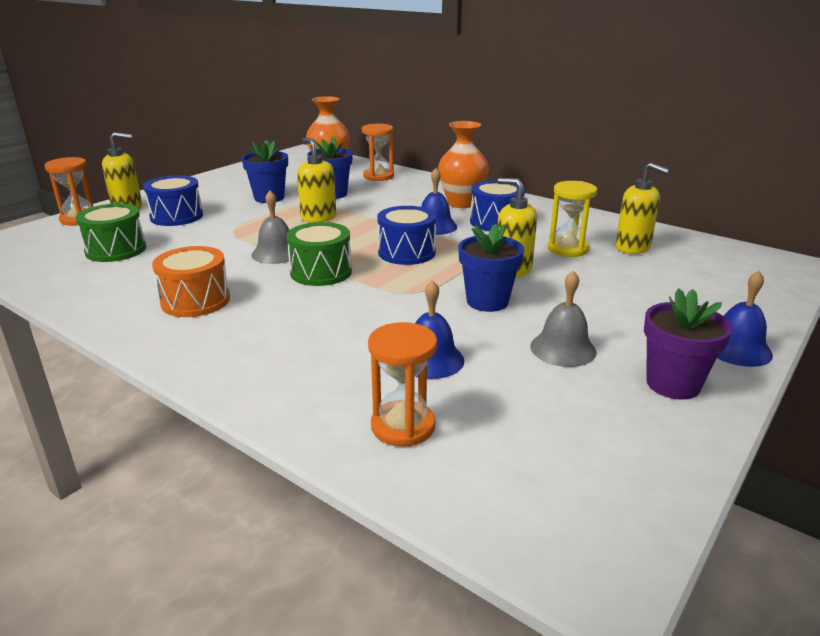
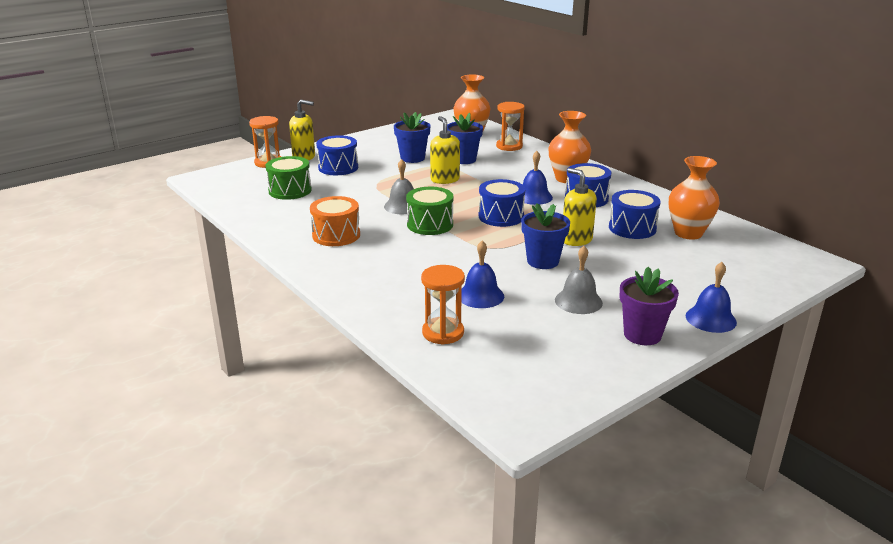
camera: 15 degrees right, 0 degrees up
(567, 249) = (632, 228): yellow hourglass -> blue drum
(632, 248) = (688, 233): yellow soap dispenser -> orange vase

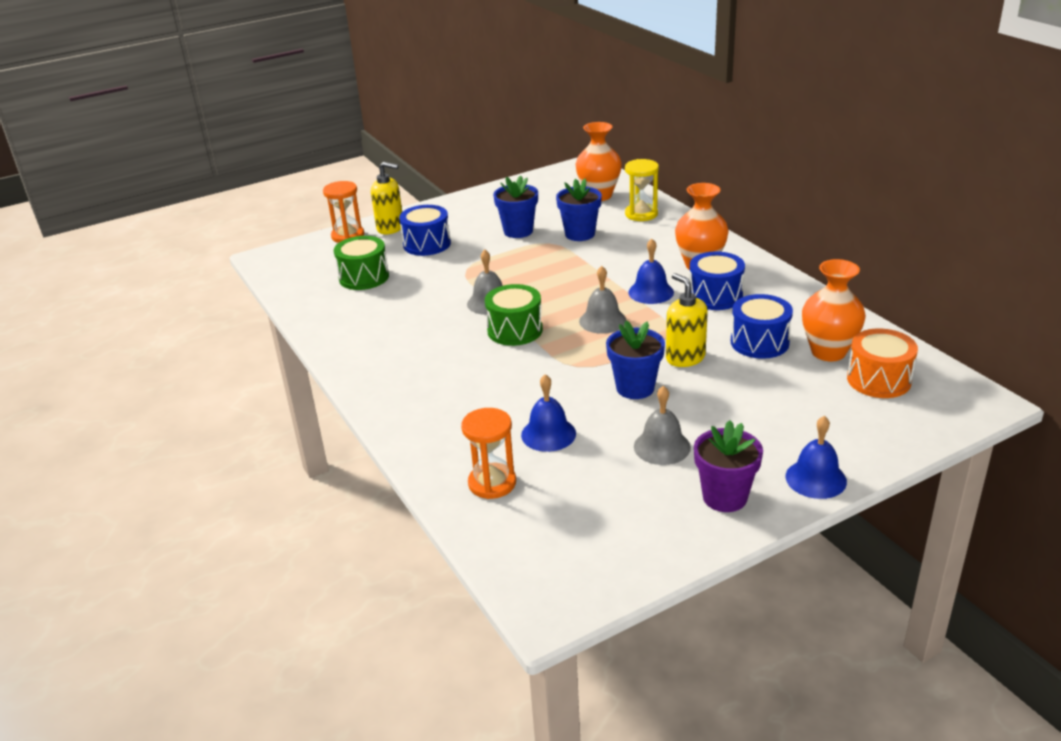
camera: 10 degrees right, 5 degrees up
(336, 235) = (403, 343): orange drum -> orange drum (878, 380)
(445, 179) = (549, 264): yellow soap dispenser -> none
(501, 216) = (602, 321): blue drum -> grey bell
(509, 146) = (641, 214): orange hourglass -> yellow hourglass

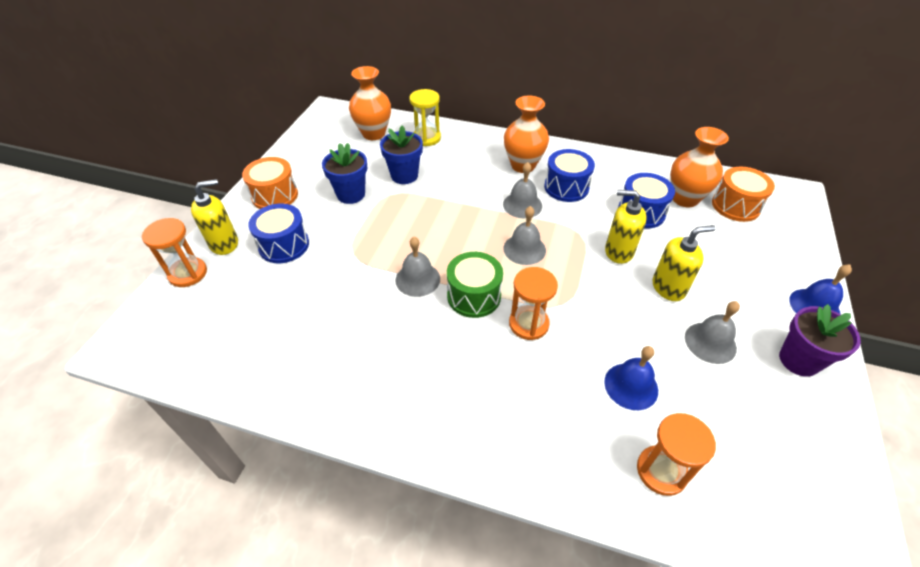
camera: 45 degrees left, 15 degrees up
(364, 277) = (265, 313): green drum -> none
(462, 211) = (275, 195): none -> orange drum
(530, 364) = (528, 324): none -> orange hourglass
(635, 388) = (625, 299): blue flower pot -> none
(651, 292) = (522, 205): blue bell -> grey bell
(688, 399) = (668, 288): none -> yellow soap dispenser

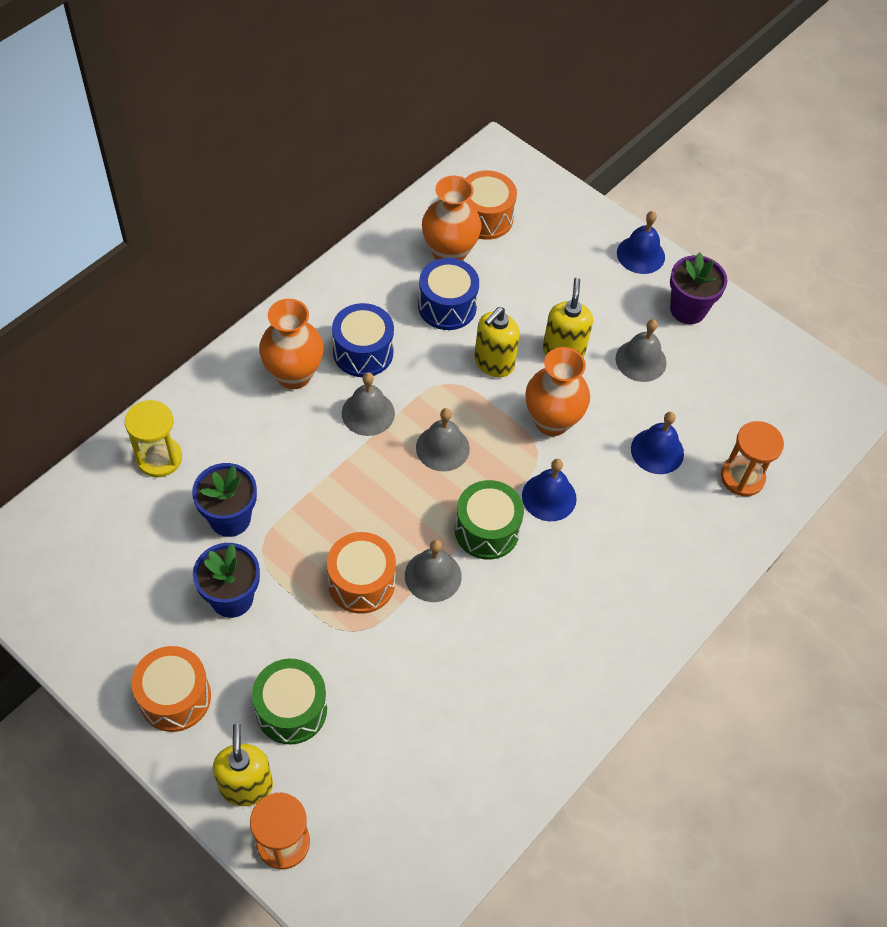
camera: 70 degrees left, 10 degrees up
(284, 245) = (291, 710): blue drum -> green drum
(373, 134) = (102, 521): orange vase -> orange vase (552, 421)
(392, 245) = (361, 582): none -> orange drum
(528, 324) = (549, 497): orange hourglass -> blue bell

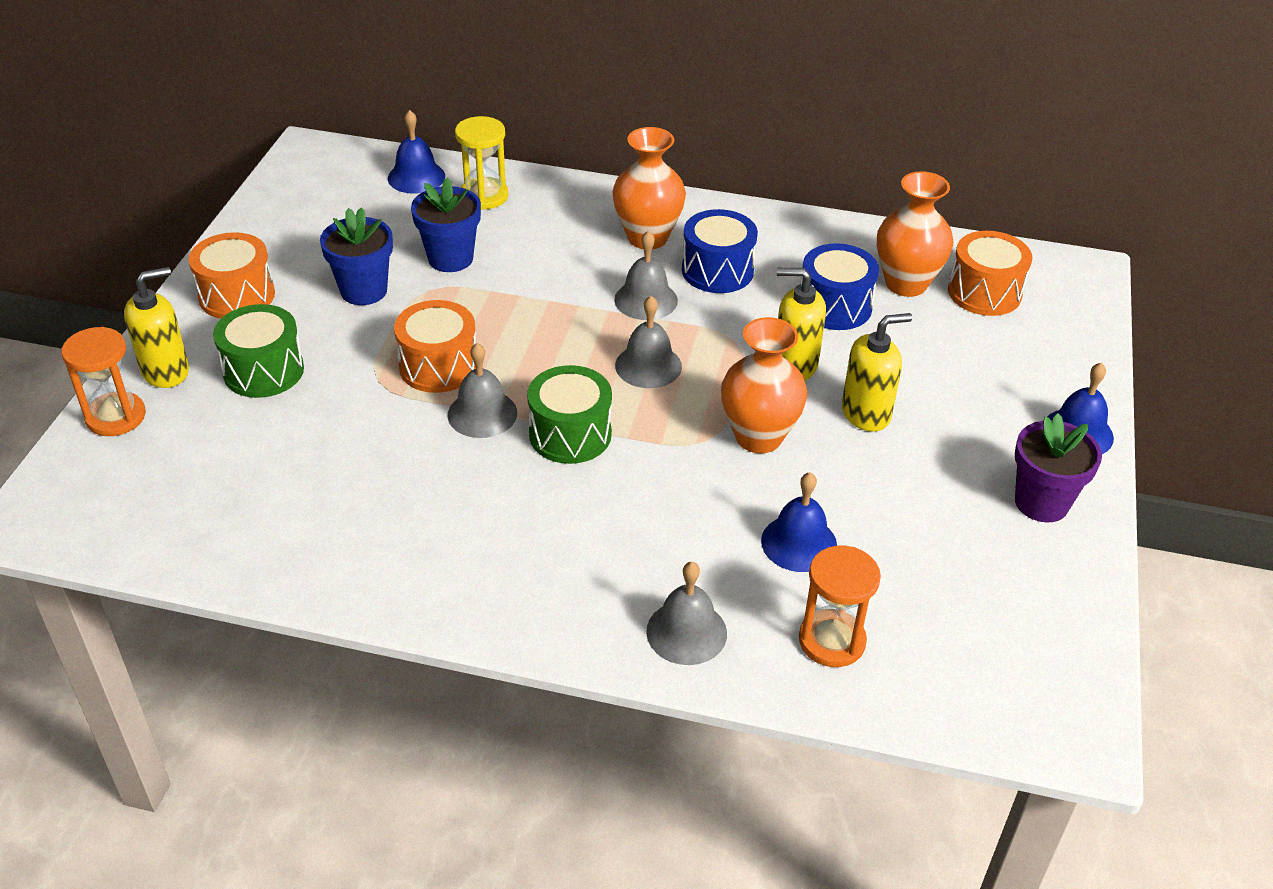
camera: 65 degrees right, 15 degrees down
(549, 497) = (653, 469): blue bell -> blue bell (416, 177)
(641, 360) = (918, 484): grey bell -> grey bell (686, 632)

